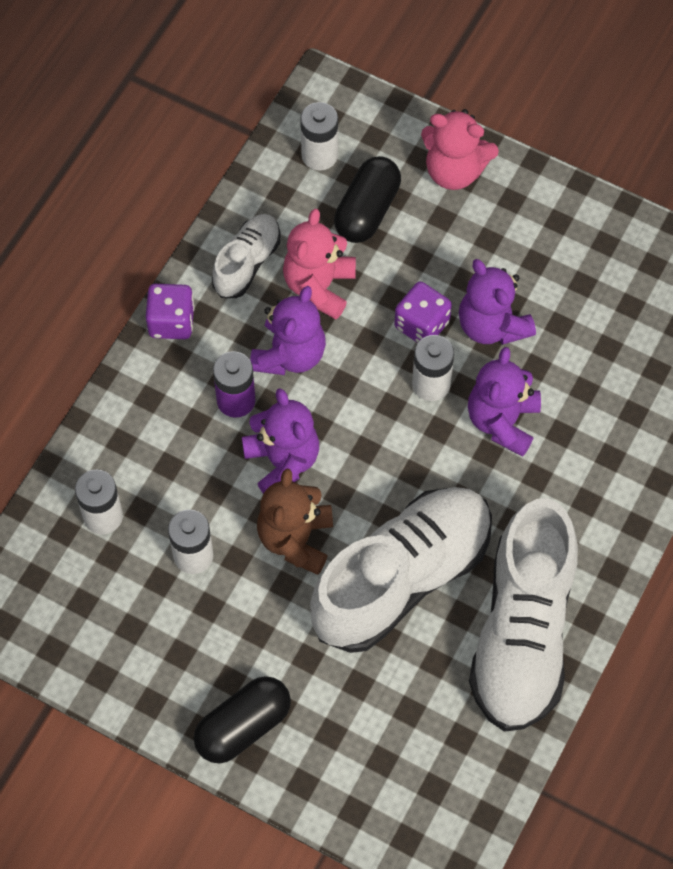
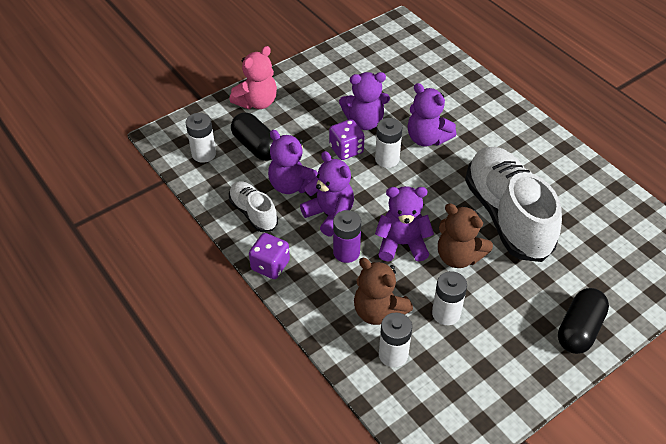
camera: 65 degrees left, 15 degrees down
(160, 475) = (378, 311): none -> brown teddy bear
(243, 726) = (579, 329): black capsule -> black capsule turned 45 degrees clockwise
(319, 286) = (292, 185): pink teddy bear -> purple teddy bear
(522, 632) = (563, 176): white shoe -> none

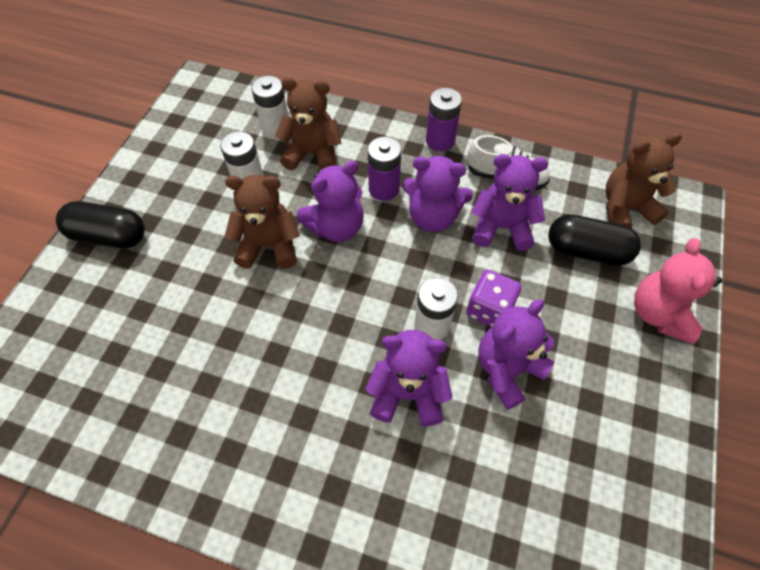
camera: 145 degrees right, 10 degrees up
(204, 154) = (625, 209): white battery -> brown teddy bear
(270, 265) = (440, 141): purple dice -> purple battery
(507, 216) = (239, 329): white shoe -> none
(579, 329) = (109, 236): black capsule -> black capsule turned 75 degrees counterclockwise

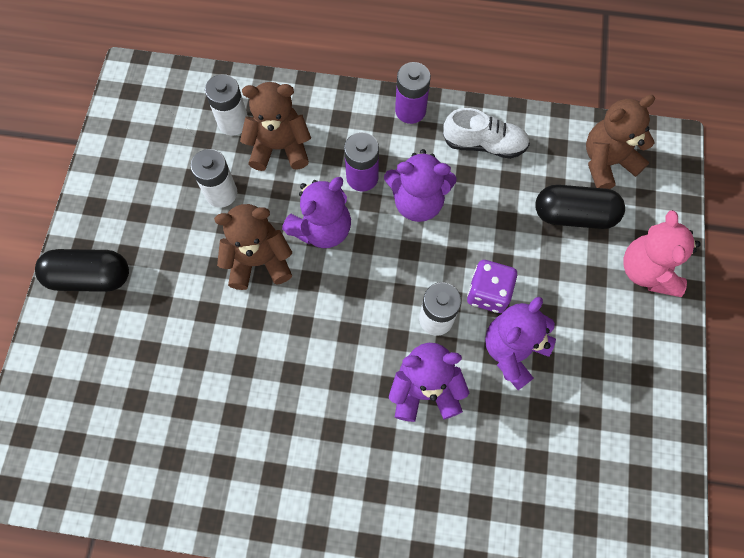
camera: 10 degrees left, 10 degrees up
(501, 227) = (488, 202): purple teddy bear -> none

